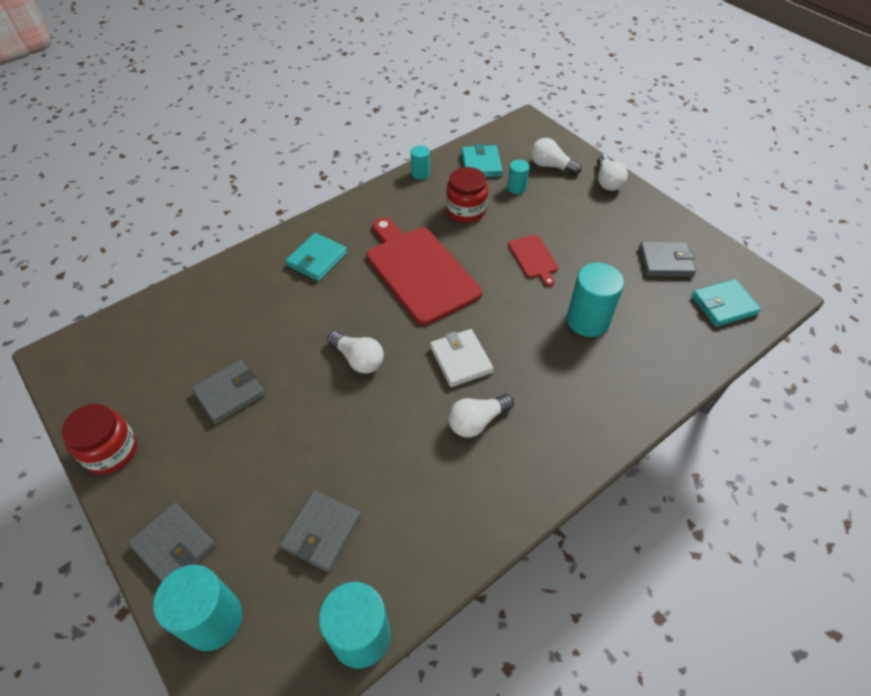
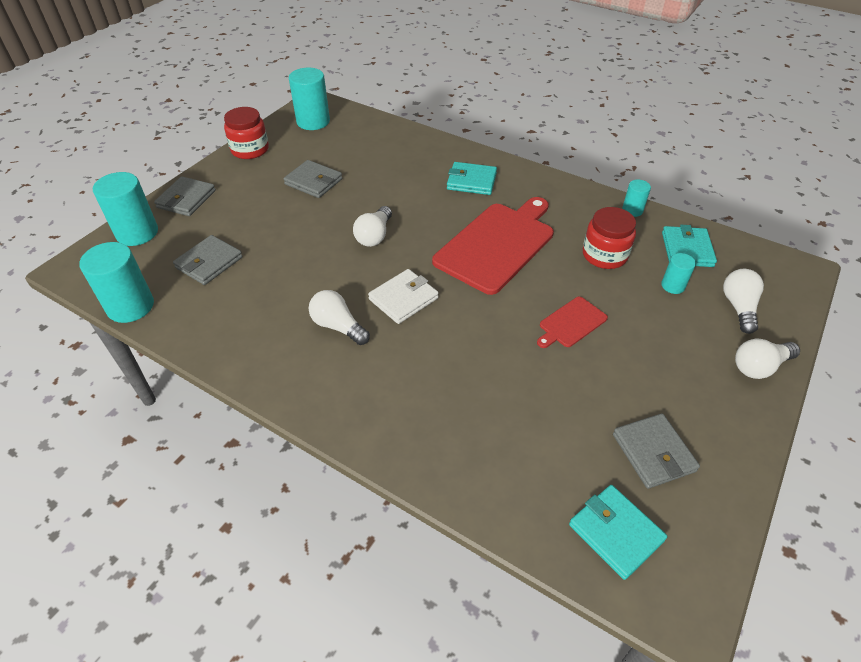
camera: 70 degrees right, 5 degrees down
(321, 532) = (209, 262): grey wallet -> grey wallet turned 60 degrees counterclockwise
(481, 164) = (687, 249): turquoise wallet -> turquoise wallet turned 60 degrees counterclockwise
(587, 320) = (506, 387): turquoise cylinder -> turquoise cylinder (313, 121)

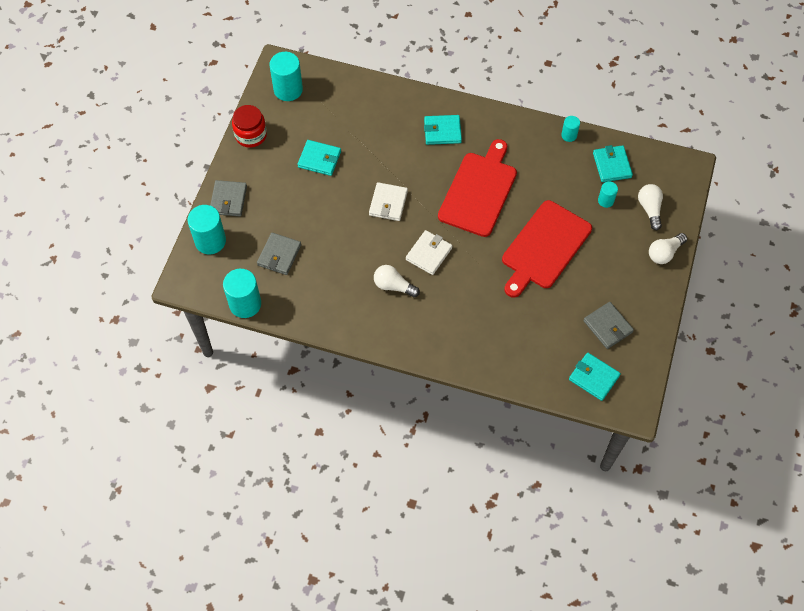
camera: 15 degrees left, 15 degrees up
(313, 182) = (319, 159): grey wallet -> turquoise wallet
(374, 236) = (388, 203): white light bulb -> white wallet
(571, 323) = (544, 247): red cutting board -> red cutting board, size x2.11
(604, 255) = (556, 184): red jar -> none

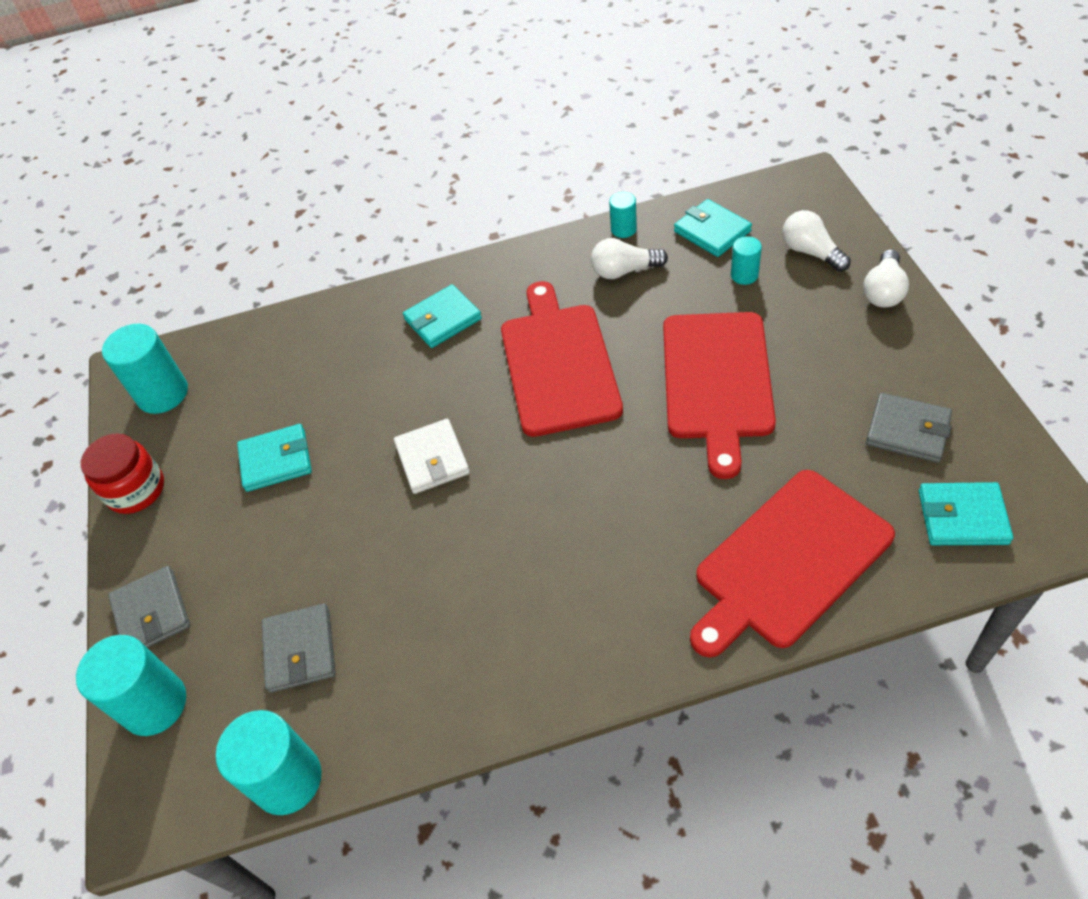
camera: 25 degrees left, 10 degrees down
(393, 286) = (534, 578): white light bulb -> white light bulb (624, 271)
(429, 254) = (553, 493): white wallet -> none
(503, 347) = (788, 561): none -> red cutting board

